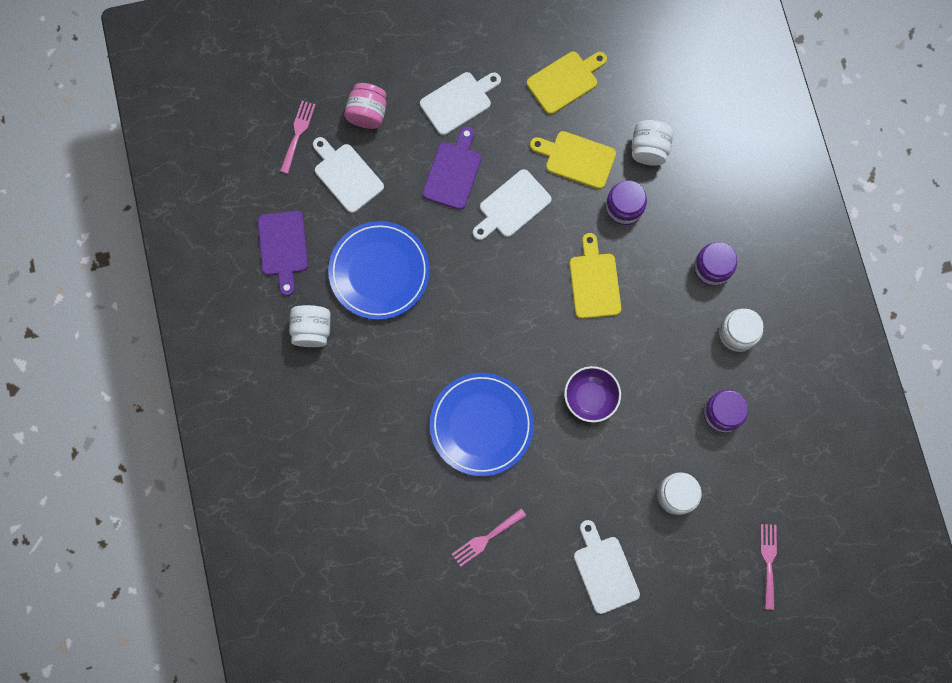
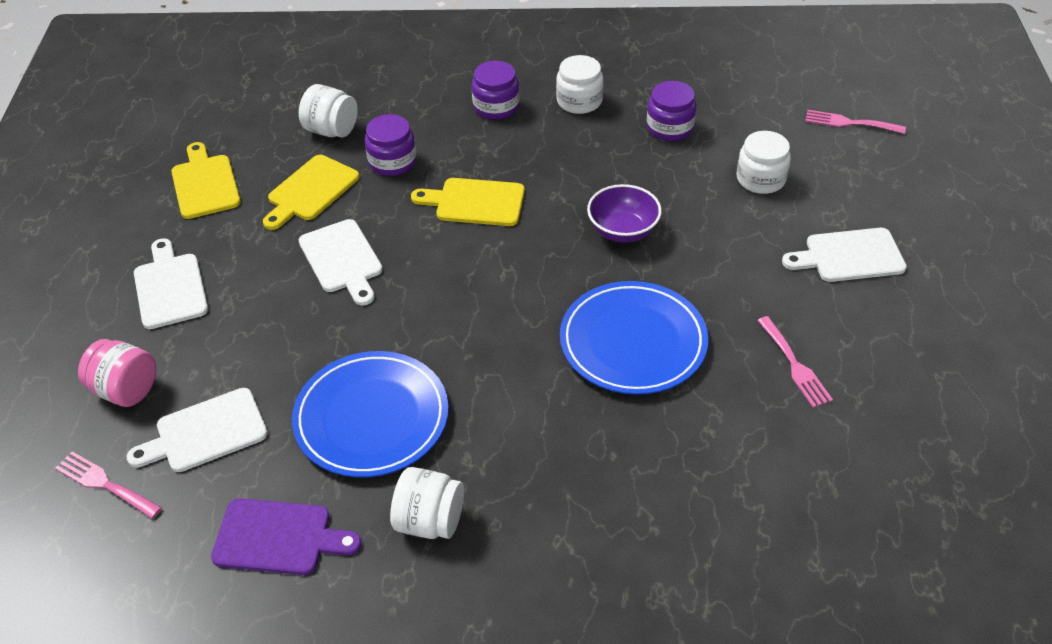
camera: 75 degrees left, 30 degrees down
(453, 172) = (265, 310): purple cutting board -> none

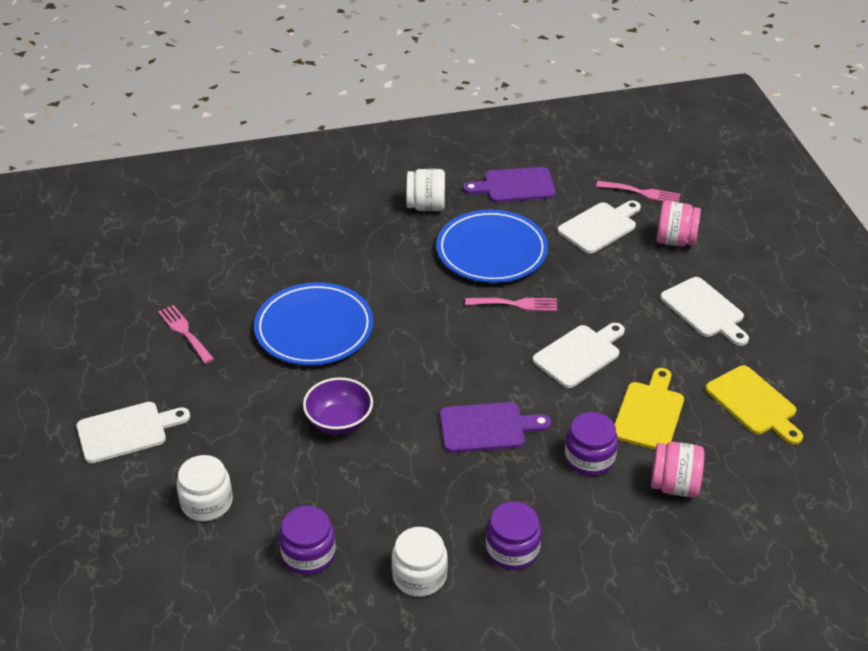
camera: 165 degrees right, 5 degrees down
(331, 130) = (674, 485): white jar -> pink jar
(342, 259) = (579, 354): white cutting board -> white cutting board turned 90 degrees clockwise
(475, 202) = (487, 428): yellow cutting board -> purple cutting board
(849, 123) = (100, 598): pink fork -> pink fork (516, 304)

